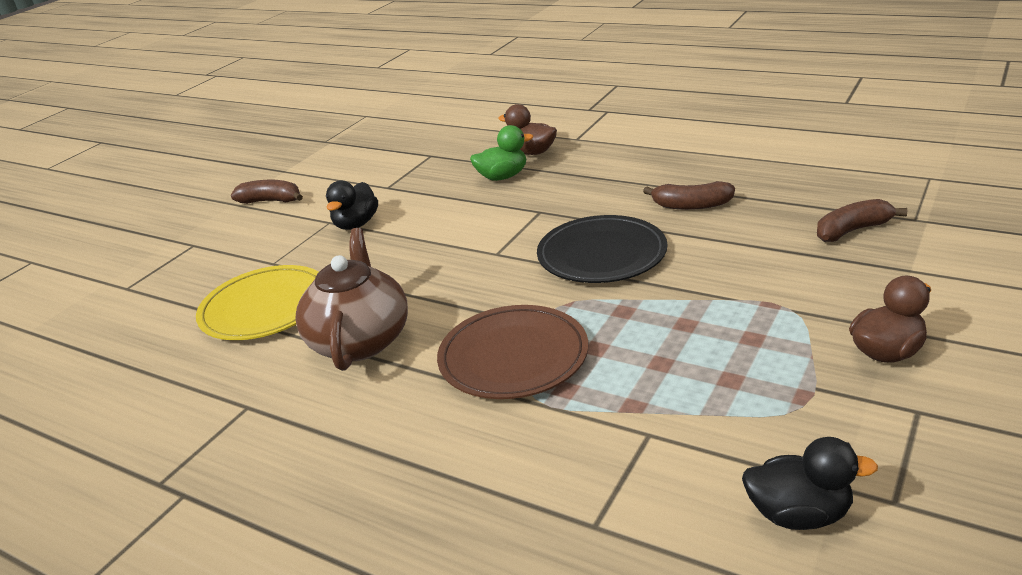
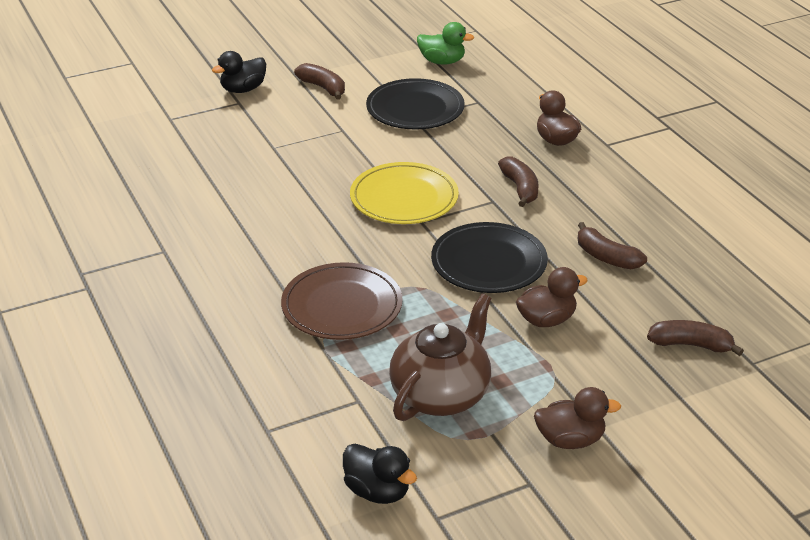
camera: 30 degrees right, 5 degrees up
(265, 308) = (236, 183): yellow plate -> yellow plate (404, 198)
(356, 224) = (357, 142): black duck -> black duck (243, 89)
(360, 340) = (267, 241): brown teapot -> brown teapot (441, 394)
(380, 181) = (415, 109): none -> black plate
(502, 177) = (505, 153): green duck -> green duck (442, 61)
(550, 193) = (520, 188): none -> brown banana
(715, 271) = (546, 320): none -> brown duck

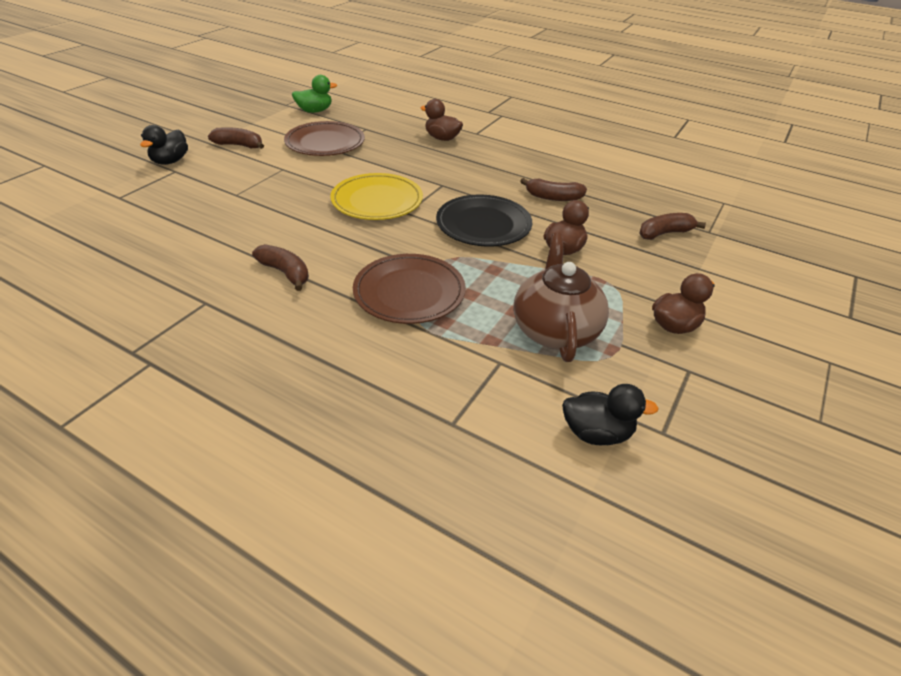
camera: 35 degrees left, 5 degrees up
(415, 109) = (325, 143): black plate -> brown plate
(520, 188) = (451, 172): brown banana -> brown banana (285, 273)

